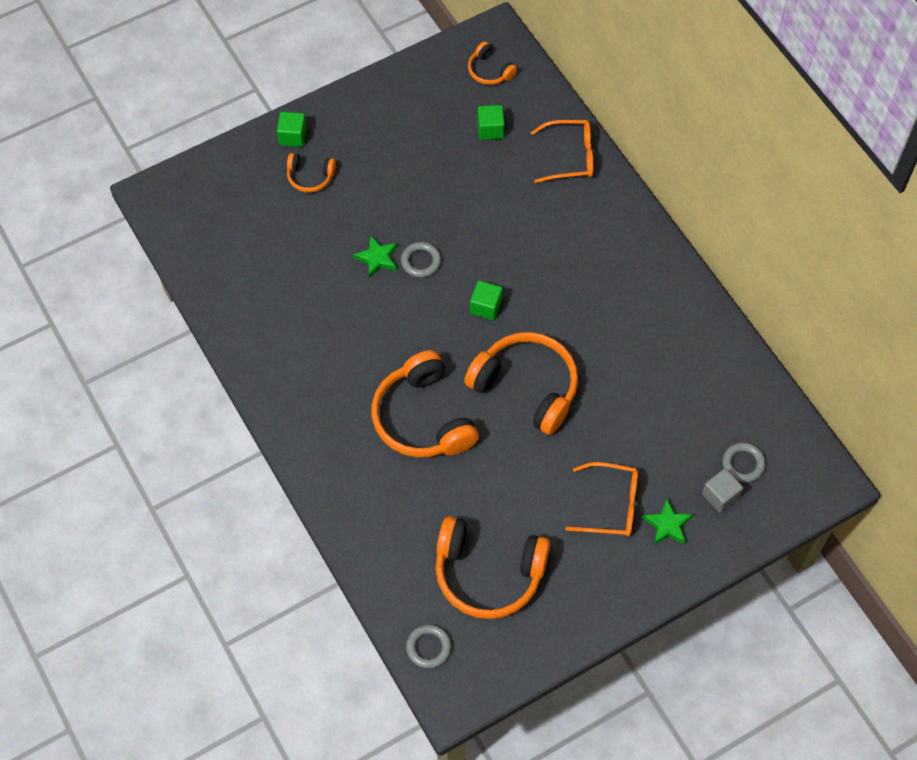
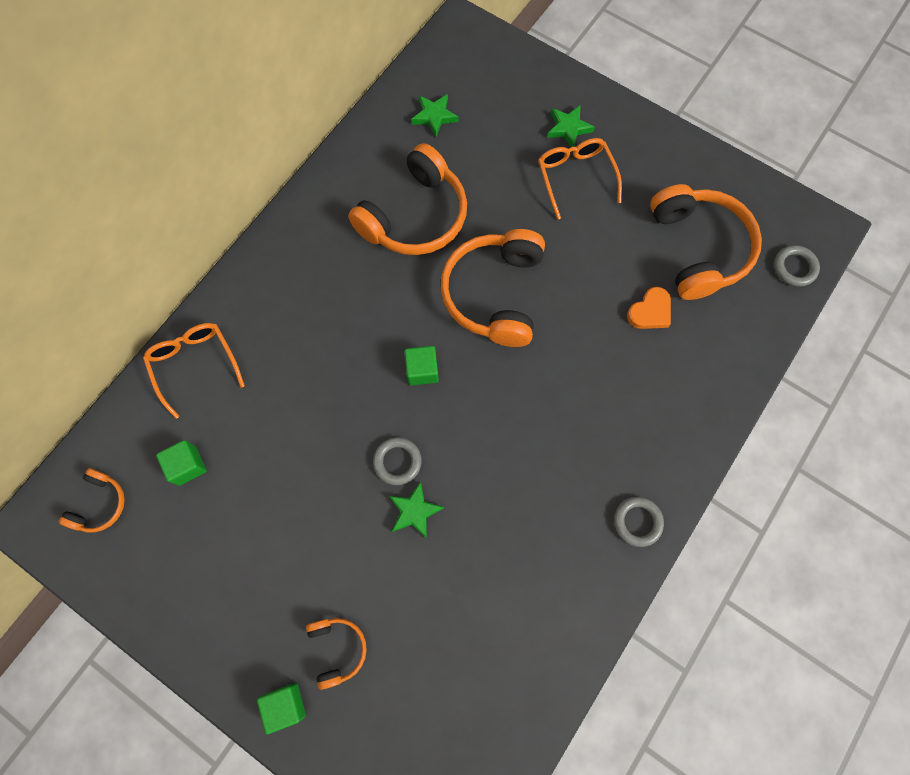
camera: 115 degrees left, 10 degrees up
(423, 418) = (578, 374): orange headphones -> orange headphones (414, 216)
(449, 501) = (650, 311): none -> orange heart
(720, 496) = (518, 99): grey cube -> none
(732, 415) = (434, 116): none -> green star
(743, 464) = (478, 92): grey ring -> grey ring (637, 522)

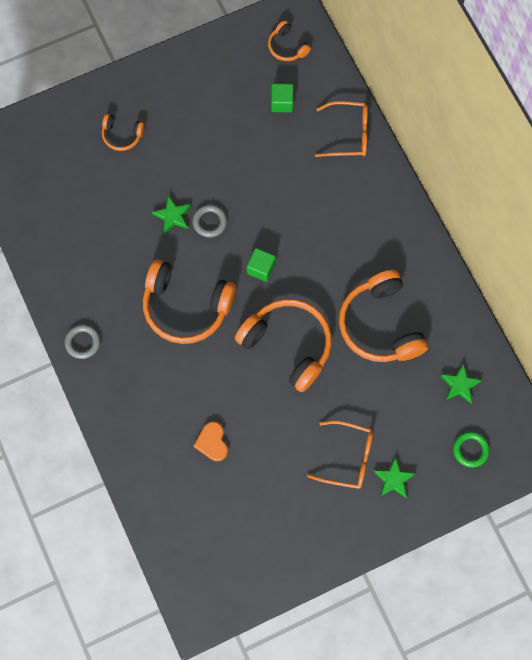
camera: 120 degrees right, 0 degrees up
(285, 705) = (110, 96): green cube -> none
(494, 79) = (470, 450): none -> green ring
(698, 249) = (238, 509): orange headphones -> orange headphones (186, 307)
(794, 267) = (182, 570): grey ring -> none

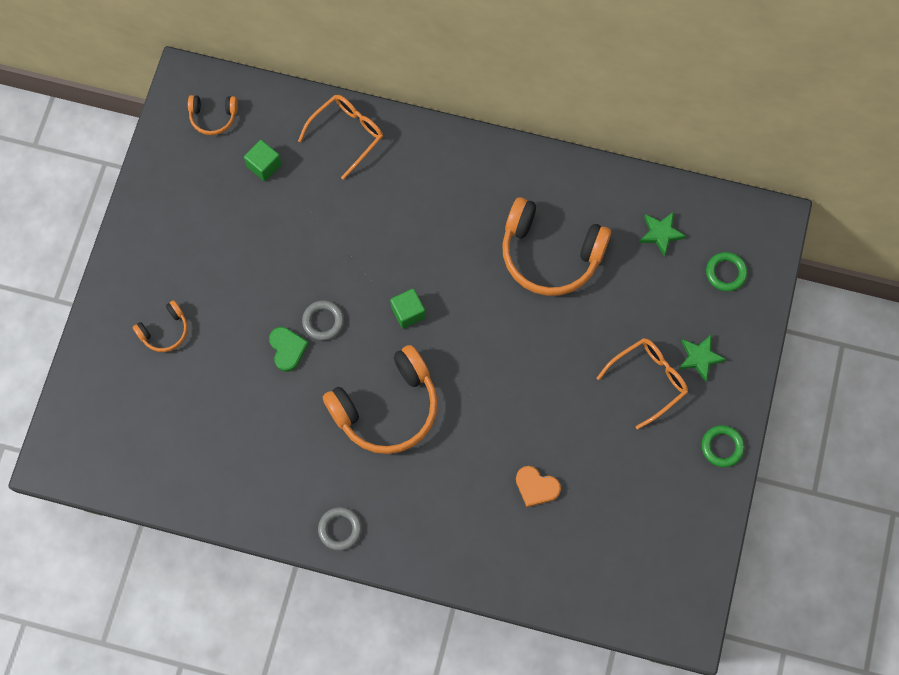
camera: 50 degrees left, 0 degrees up
(173, 216) = (287, 349): green star -> green heart
(288, 345) = (501, 348): orange headphones -> none
(343, 543) = (722, 447): none -> green ring

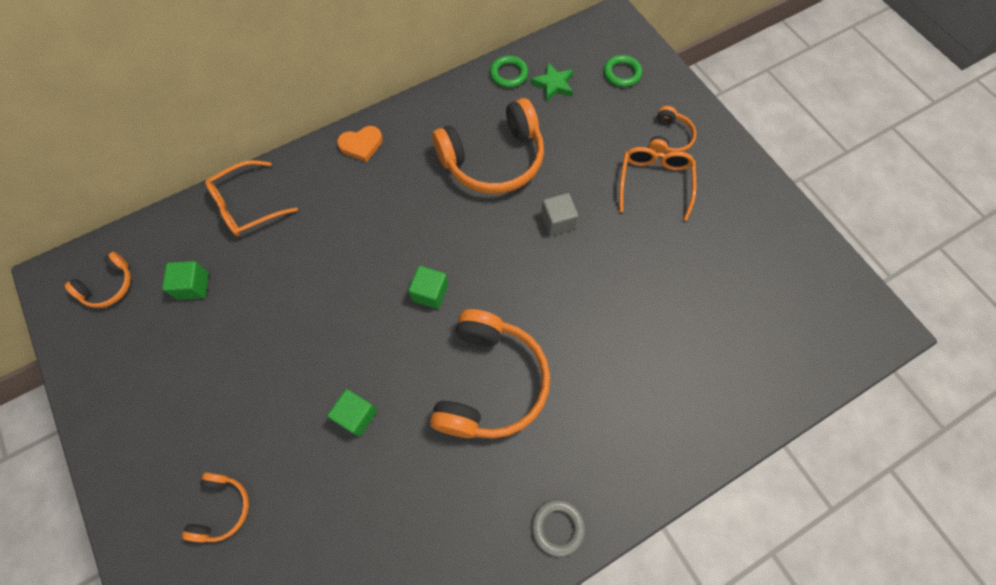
camera: 45 degrees left, 5 degrees down
(287, 349) = (356, 415): green heart -> green cube
(323, 321) = (366, 363): grey ring -> none
(347, 134) = (247, 206): orange glasses -> orange glasses turned 120 degrees counterclockwise
(536, 487) = (667, 331): orange heart -> orange heart (361, 145)
(546, 343) = (557, 221): none -> grey cube
(700, 358) = (669, 138): green star -> orange headphones
(722, 447) = (750, 181): green ring -> green ring (508, 74)

